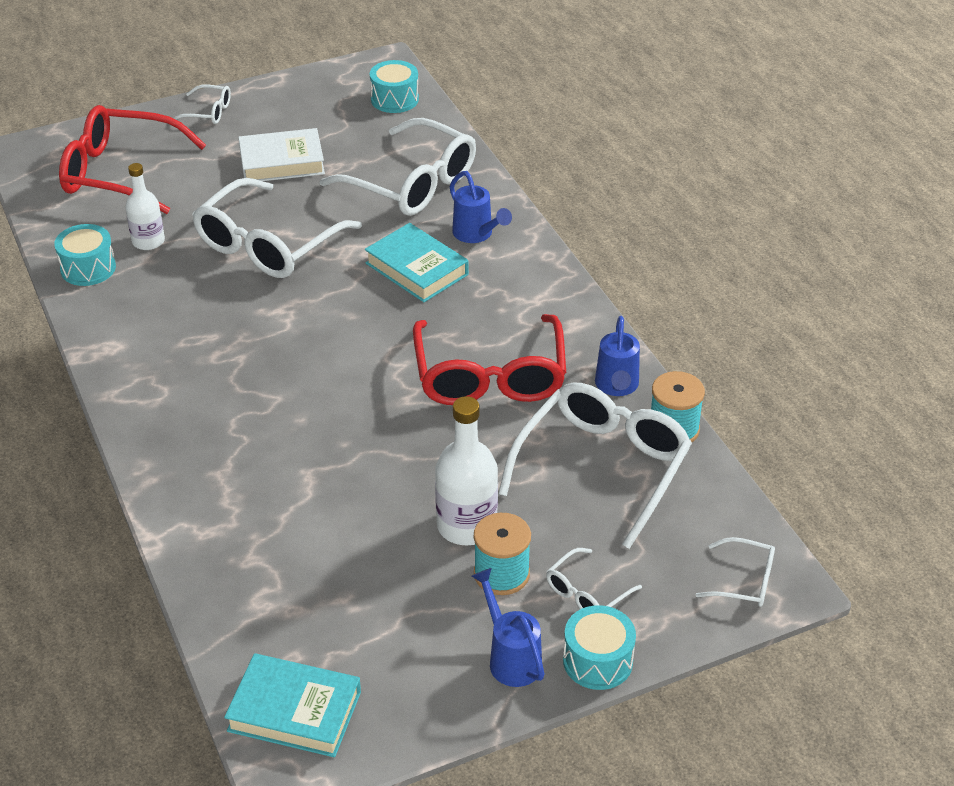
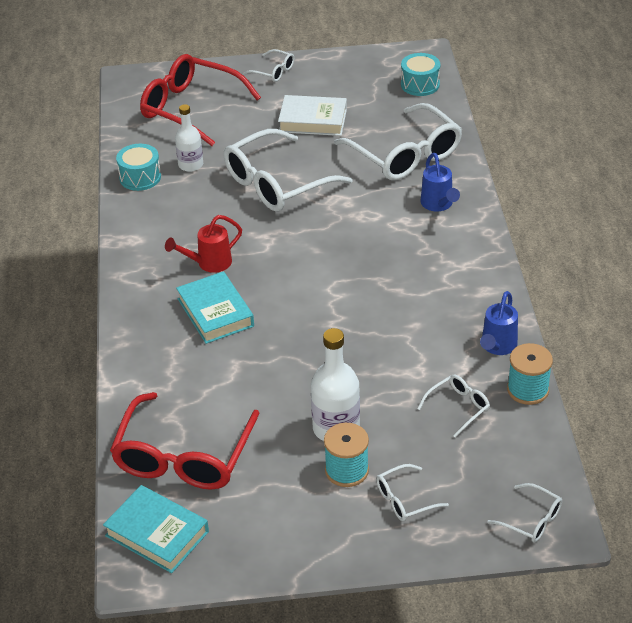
camera: 20 degrees right, 0 degrees up
(222, 358) = (209, 263): none -> red watering can
(416, 269) = (380, 223): turquoise book -> turquoise book (215, 312)
(490, 376) = (402, 318): red glasses -> red glasses (183, 456)
(510, 657) = (327, 533): blue watering can -> none
(597, 661) = (391, 552): turquoise drum -> none
(602, 468) = (458, 407): white glasses -> white glasses, size x0.46

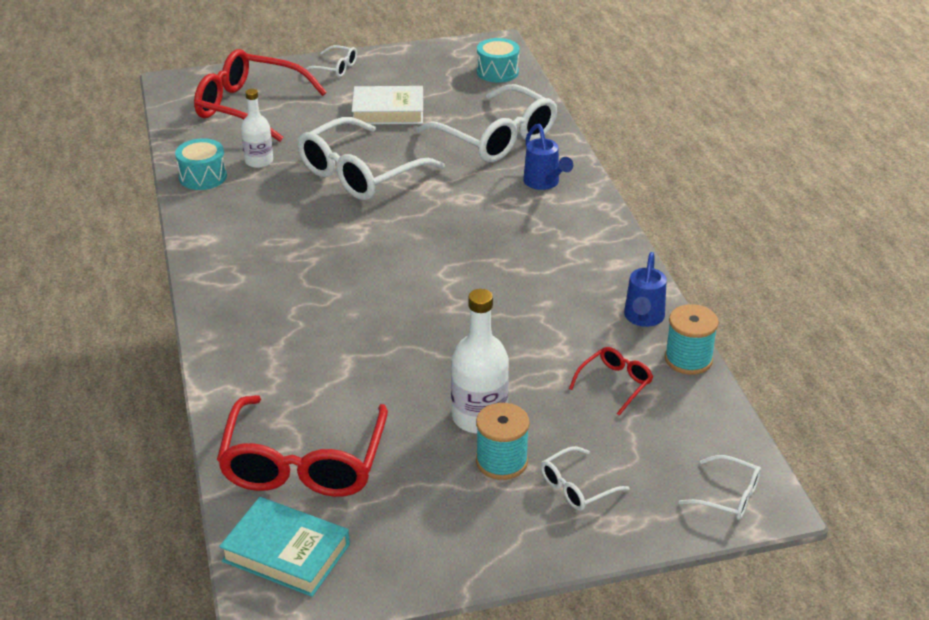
camera: 10 degrees left, 5 degrees down
(209, 263) = (297, 257): red watering can -> none
(215, 312) = (314, 307): turquoise book -> none
(458, 407) = (615, 384): white glasses -> red glasses

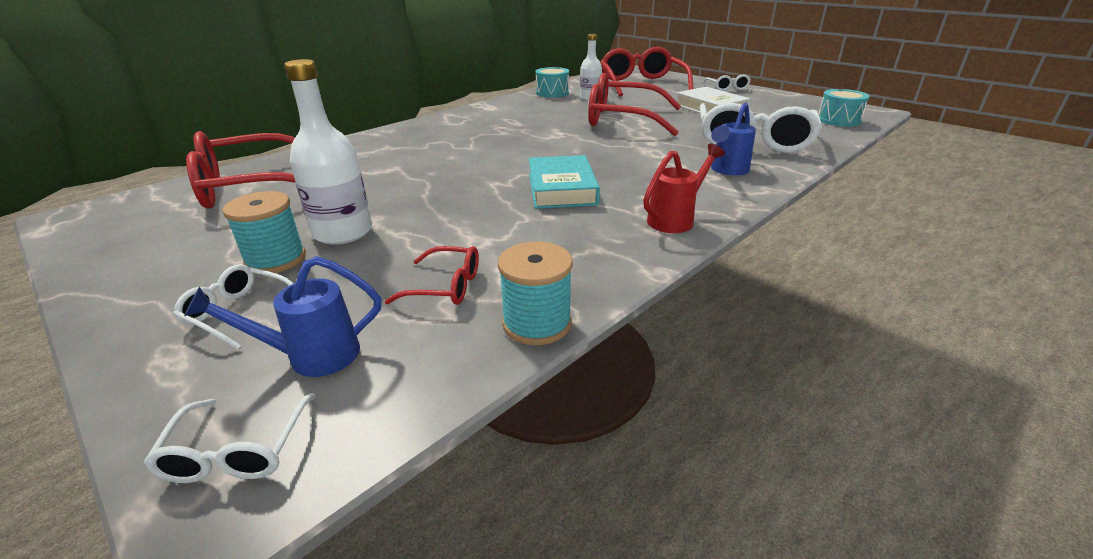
camera: 60 degrees right, 5 degrees down
(286, 553) = (134, 208): turquoise book -> turquoise book (561, 189)
(360, 173) = (623, 119): white glasses -> red glasses
(604, 248) = (676, 219): none -> red watering can
(643, 319) = (583, 271): blue watering can -> blue watering can (311, 356)

